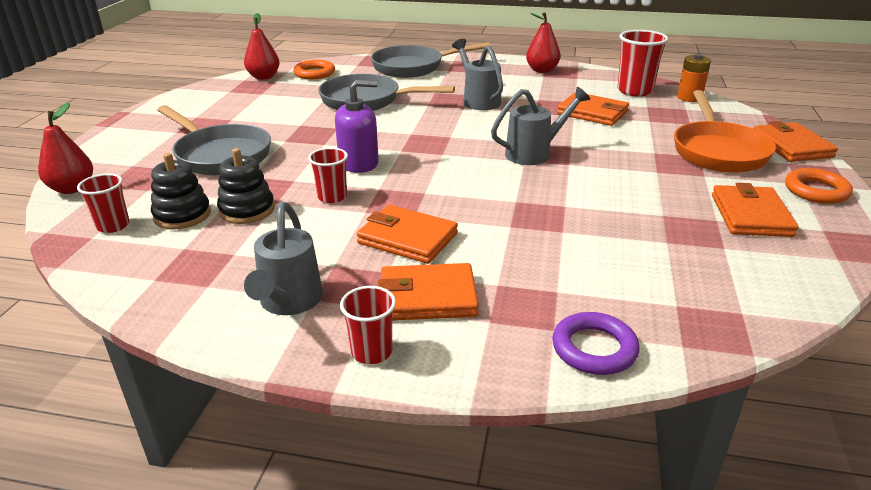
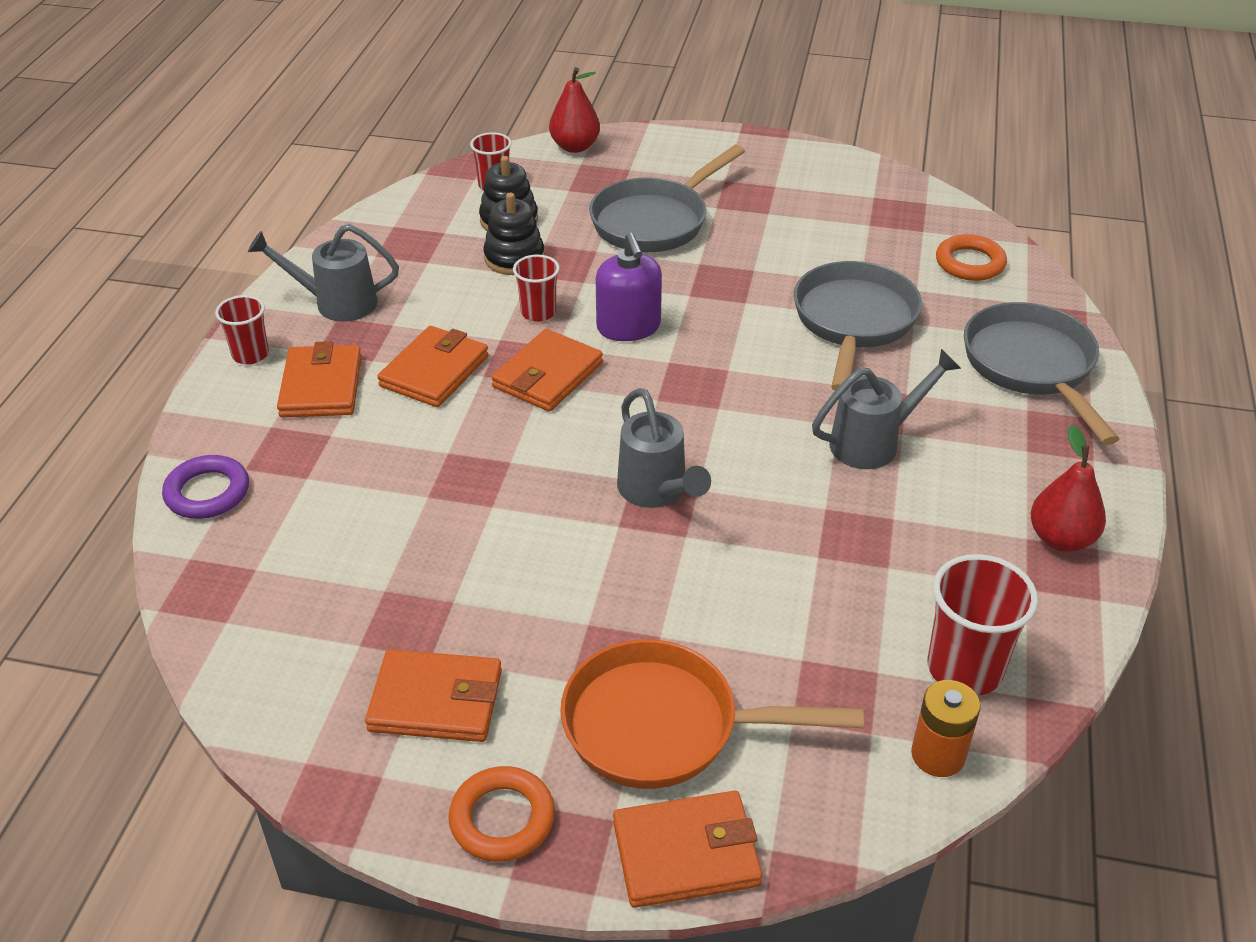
camera: 90 degrees right, 10 degrees up
(264, 77) = (940, 218): red pear -> none
(592, 113) = (831, 583): orange wallet -> orange wallet (547, 375)

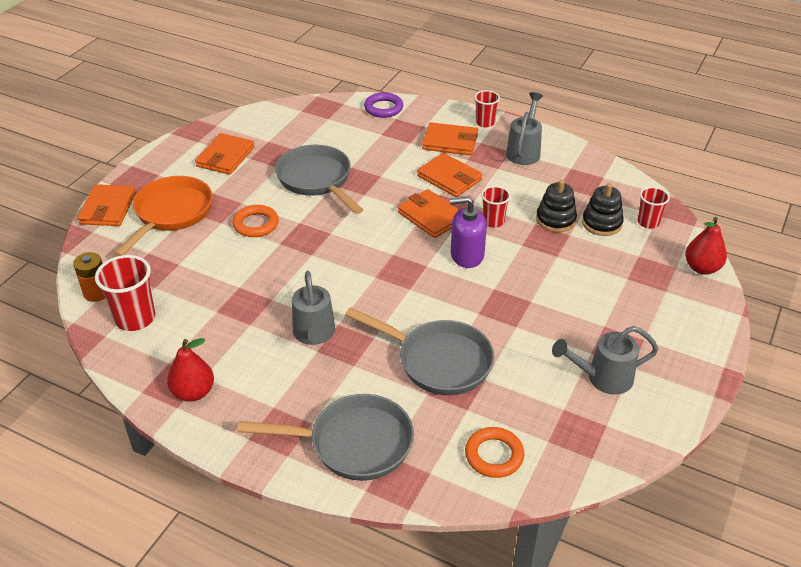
camera: 105 degrees right, 0 degrees up
(502, 819) = (157, 166): orange ring -> orange ring (256, 224)
(655, 221) = (589, 290): grey pan -> grey pan (317, 180)
(656, 491) = (317, 239): grey watering can -> grey watering can (603, 378)

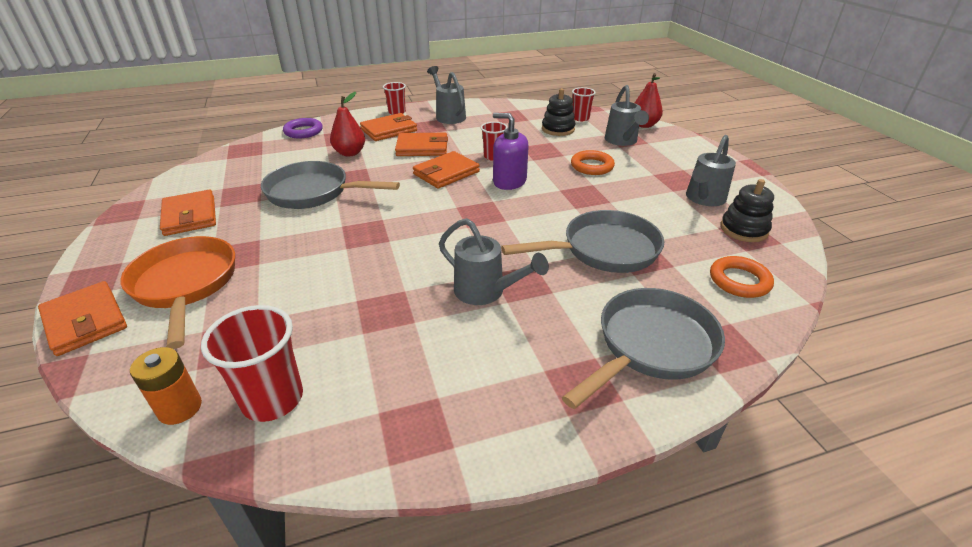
camera: 45 degrees left, 5 degrees down
(193, 392) = (450, 418): red pear -> red pear (350, 153)
(256, 224) = (300, 247): orange ring -> orange ring (592, 166)
(431, 216) = (446, 173): orange wallet -> orange wallet turned 45 degrees counterclockwise
(467, 255) = (509, 181): purple soap dispenser -> purple soap dispenser turned 75 degrees clockwise
(555, 220) = (529, 139): black stacking toy -> black stacking toy (743, 229)
(642, 273) = (622, 141): none -> grey watering can

